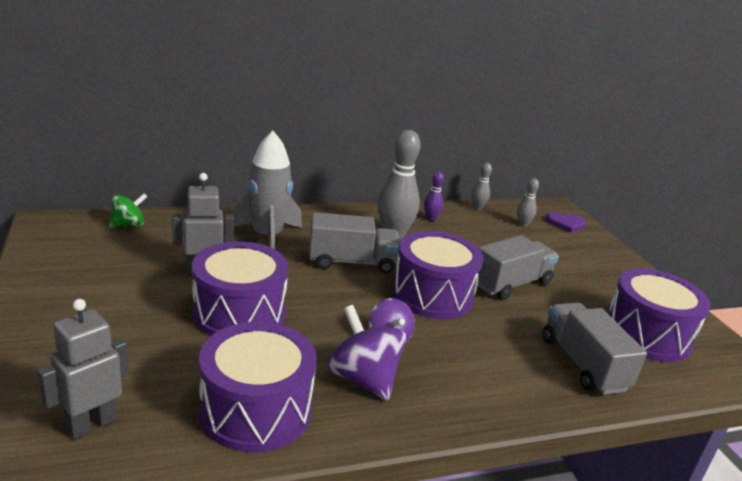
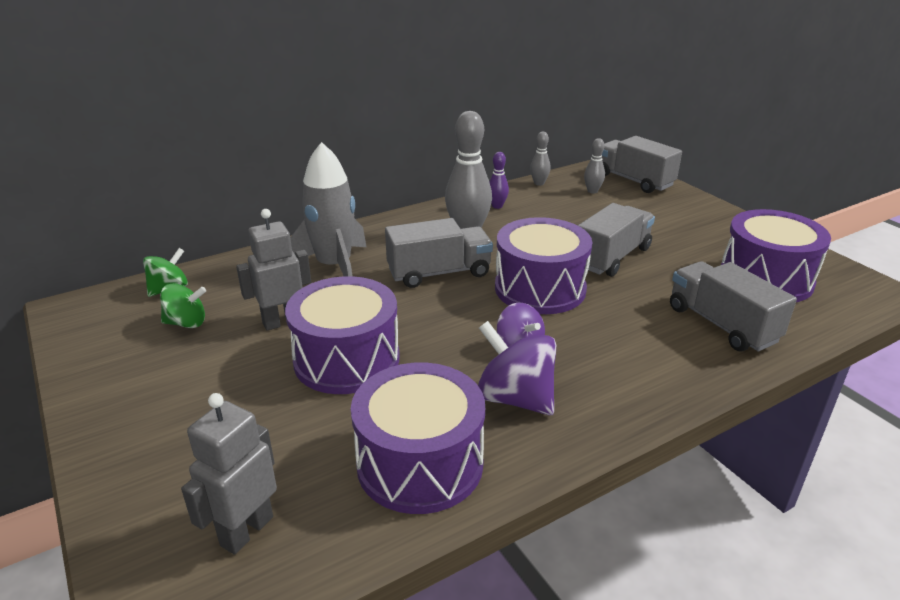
camera: 10 degrees left, 5 degrees up
(128, 254) = (186, 323): none -> green spinning top
(566, 224) = (634, 180): purple heart -> grey truck

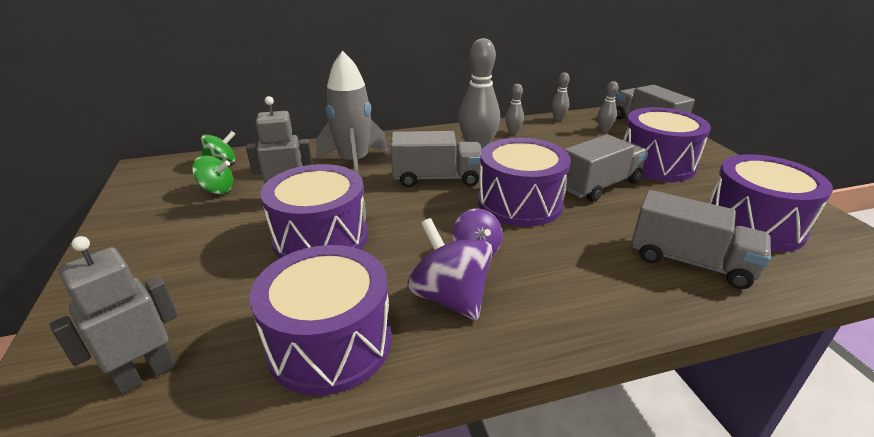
camera: 15 degrees right, 0 degrees up
(497, 206) = (513, 132): purple bowling pin -> grey bowling pin
(658, 225) = (656, 164): none -> purple drum
(721, 324) = (690, 261): grey truck -> grey truck turned 135 degrees clockwise

